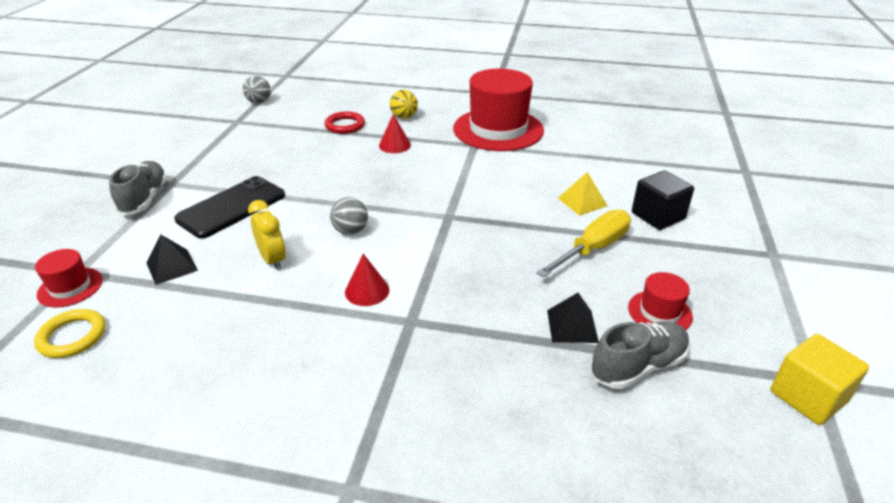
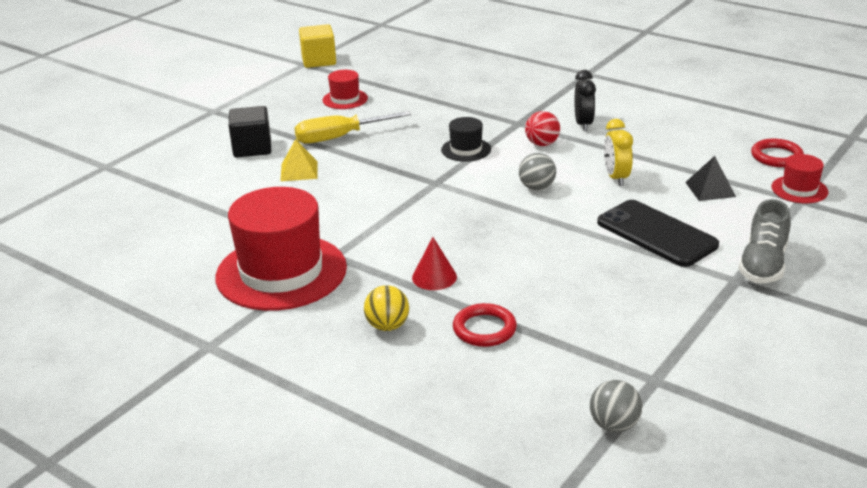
camera: 155 degrees left, 5 degrees down
(72, 336) = (776, 156): yellow ring -> red ring
(232, 207) = (656, 234): black phone -> black phone turned 75 degrees clockwise
(325, 339) = (583, 124): none -> black clock
(367, 291) = (542, 144): red cone -> red ball
(447, 262) = (466, 149): none -> black hat
(572, 326) = (410, 103): black pyramid -> none
(638, 366) = (393, 83): grey shoe -> none

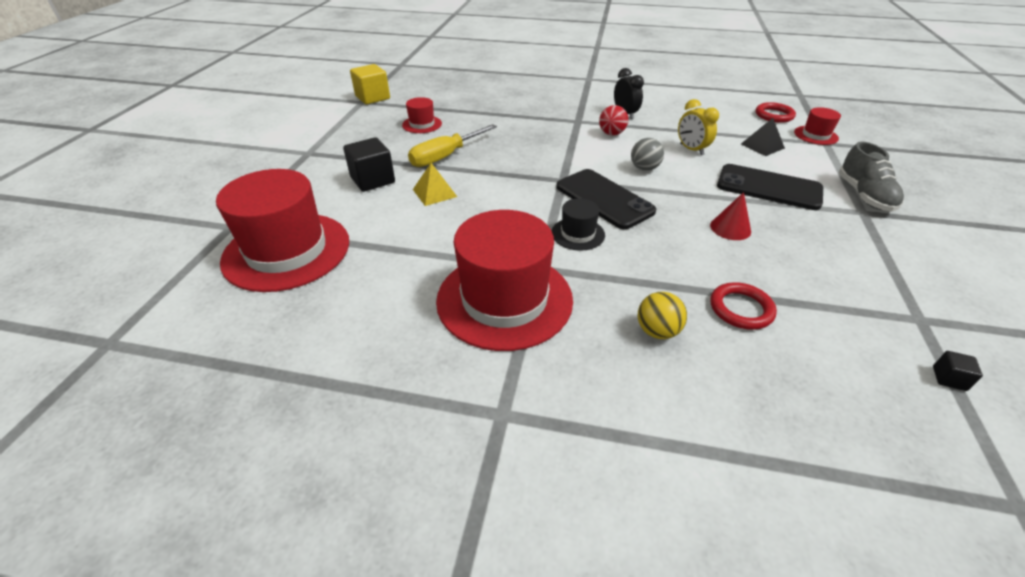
camera: 25 degrees left, 10 degrees up
(136, 195) = (287, 251): none -> red hat
(434, 277) = (647, 267): red cone -> red cone (730, 228)
(459, 209) = (604, 199): none -> black phone
(466, 149) = (559, 148): black hat -> black hat (578, 234)
(614, 425) = (949, 378): grey ball -> black cube

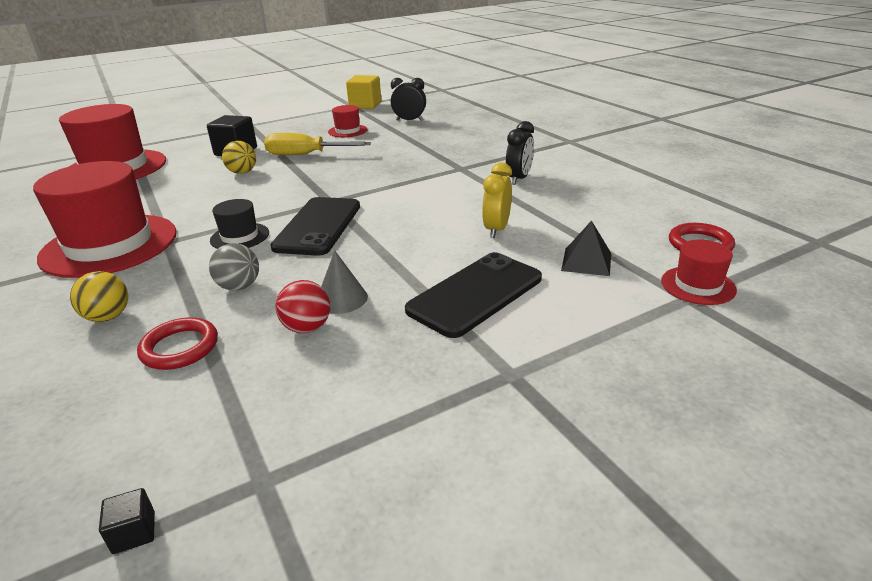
camera: 50 degrees right, 10 degrees down
(434, 193) = (242, 172): yellow pyramid -> yellow ball
(447, 99) = (409, 120): none -> black clock
(611, 134) = (461, 188): red ball -> red ball (307, 328)
(644, 168) = (410, 223): grey ball -> grey ball (239, 286)
(730, 228) = (341, 298): red cone -> grey cone
(768, 187) = (475, 294): black phone -> black phone turned 60 degrees clockwise
(864, 195) = (566, 364): grey shoe -> none

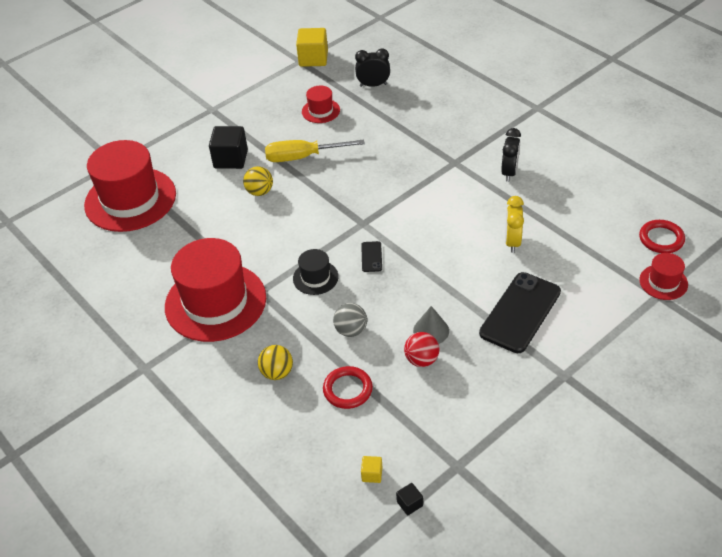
camera: 10 degrees left, 15 degrees up
(114, 468) = (372, 474): none -> yellow cube
(318, 226) = (371, 257): black phone -> black phone, size x0.44
(586, 261) = (586, 269): black pyramid -> none

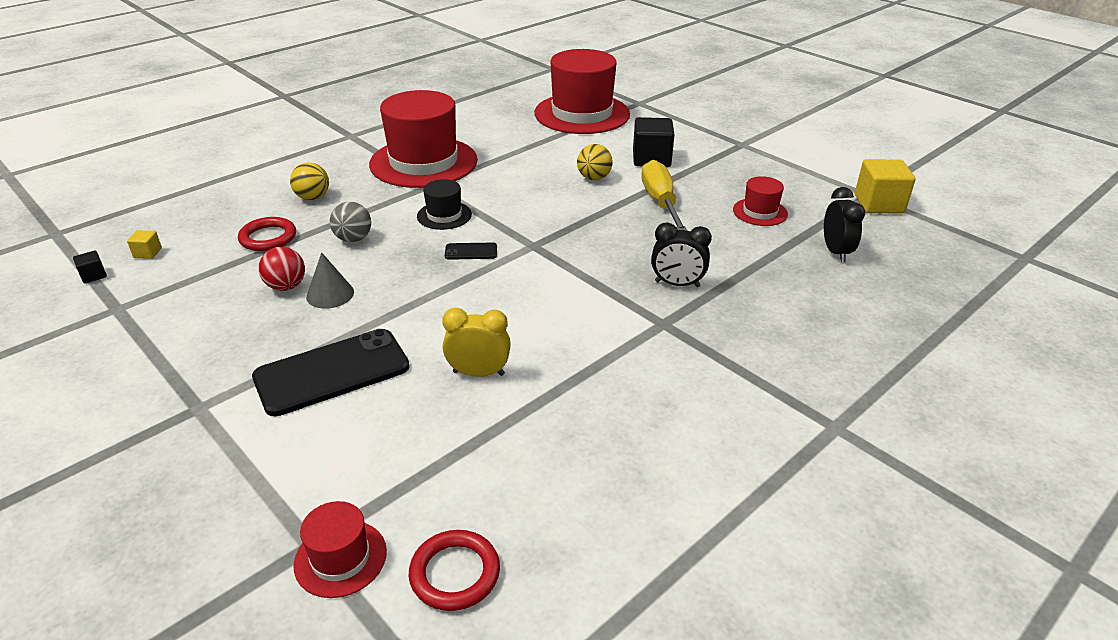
camera: 85 degrees right, 10 degrees down
(509, 172) = (643, 379): black clock -> black clock (677, 284)
(520, 312) = (332, 372): black phone -> black phone turned 60 degrees counterclockwise

